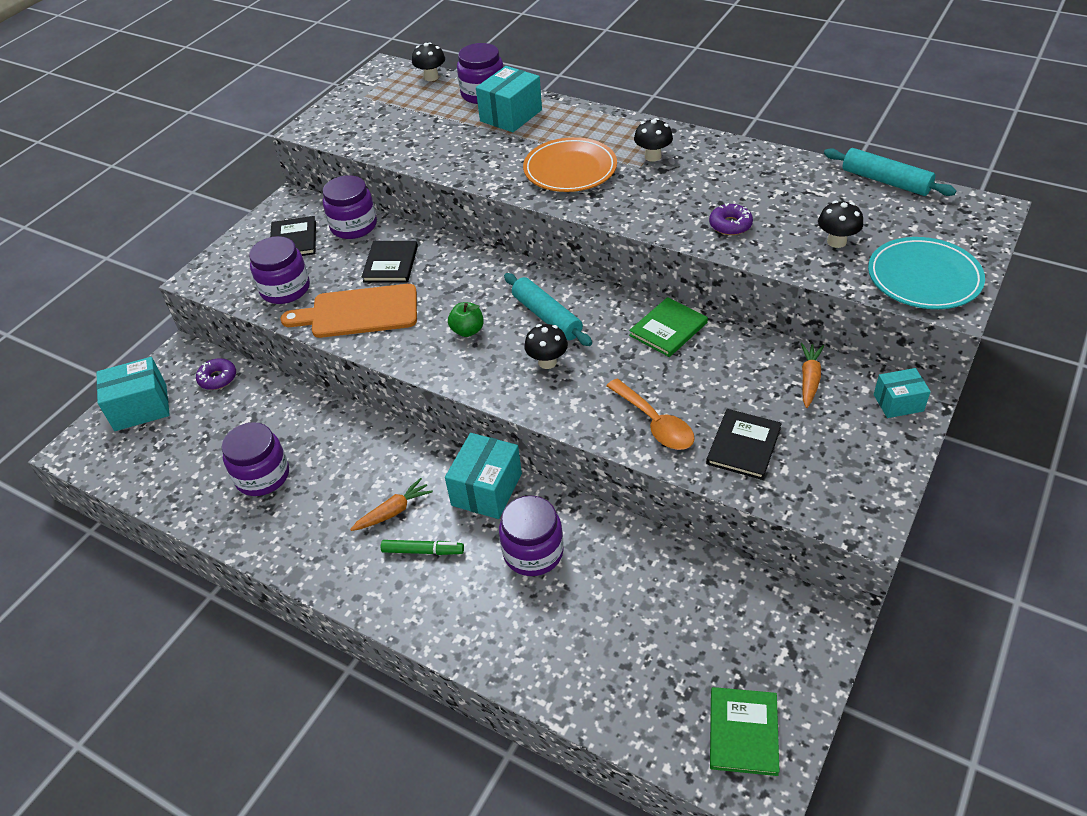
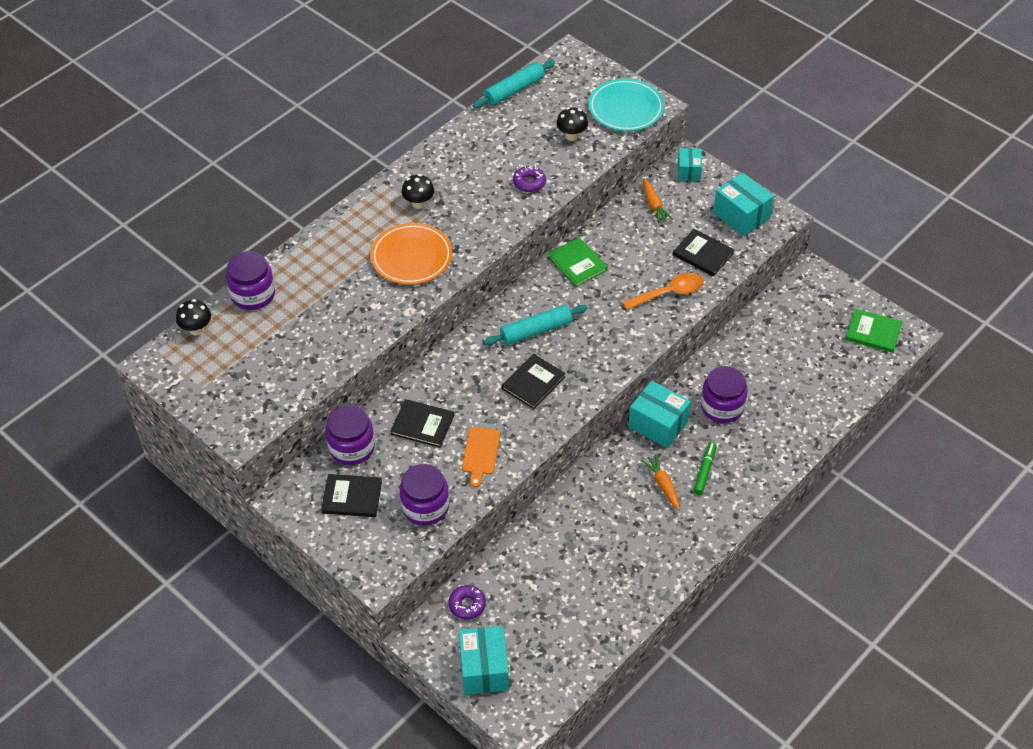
camera: 80 degrees left, 5 degrees up
(262, 476) = (600, 571): purple jar -> none
(359, 312) = (480, 453): orange cutting board -> orange cutting board, size x0.59
(467, 331) = (533, 383): green apple -> black book
(511, 115) = (304, 281): turquoise box -> turquoise box (741, 215)
(547, 362) = (587, 339): black mushroom -> none
(809, 379) = (654, 205): orange carrot -> orange carrot turned 135 degrees counterclockwise

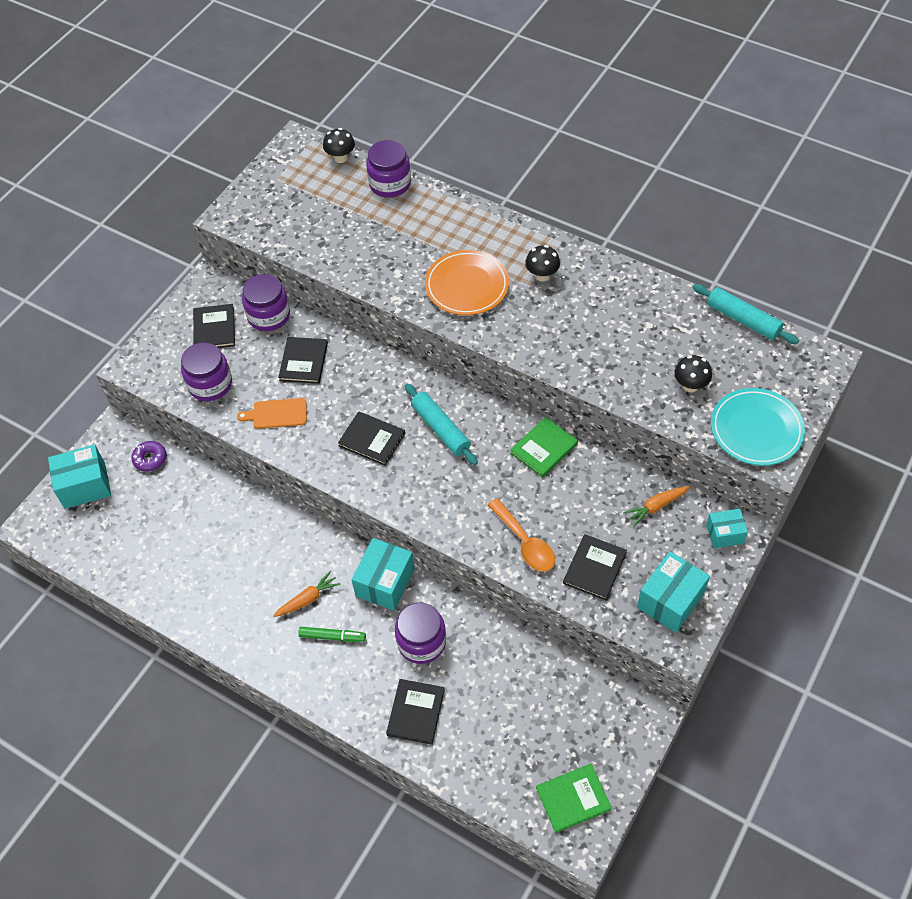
camera: 80 degrees right, 5 degrees up
(529, 183) = (602, 361): purple donut -> none
(787, 421) = (416, 712): none -> black book
(873, 332) = (573, 798): green book -> green book turned 60 degrees clockwise

